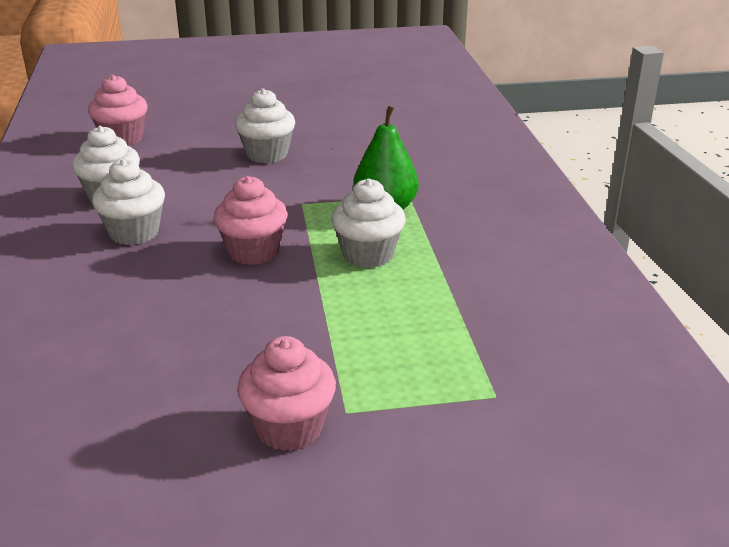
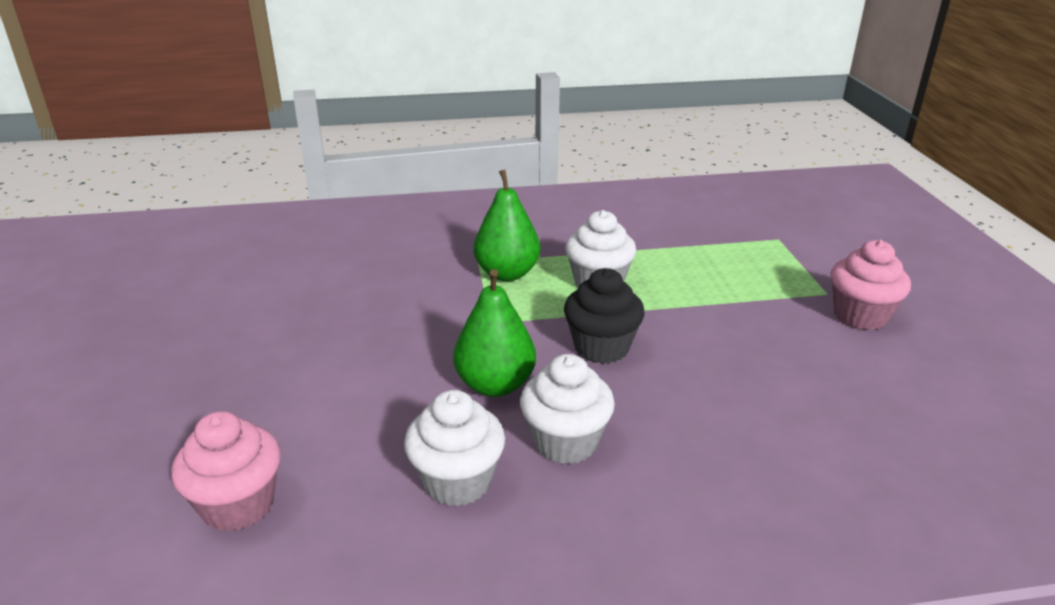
camera: 90 degrees left, 0 degrees up
(212, 206) = (495, 385): none -> green pear
(253, 252) = (601, 347): pink cupcake -> black cupcake
(267, 154) = (351, 352): white cupcake -> none

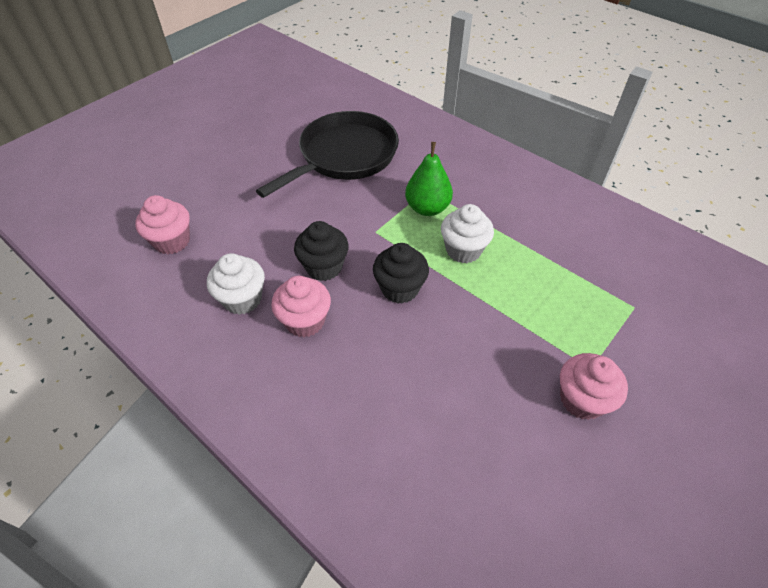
camera: 50 degrees right, 20 degrees up
(334, 283) = (344, 156): none -> black pan
(495, 385) = (324, 267): green pear -> black cupcake
(565, 442) = (305, 321): white cupcake -> pink cupcake

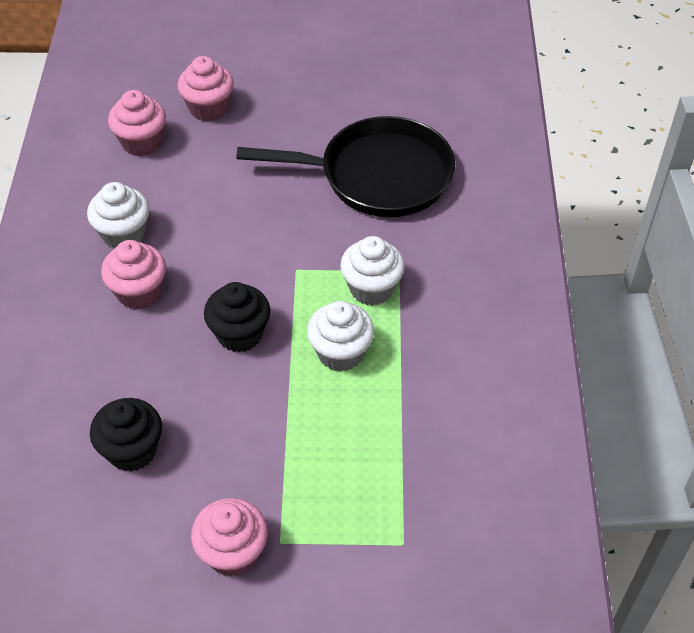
camera: 50 degrees right, 0 degrees up
(190, 193) = (208, 108): none -> pink cupcake
(324, 267) = (212, 262): black cupcake -> black cupcake (132, 450)
(427, 208) = (371, 288): green pear -> white cupcake

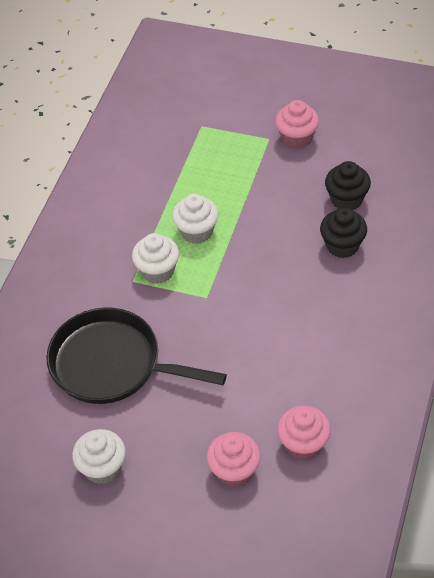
camera: 160 degrees left, 0 degrees up
(123, 234) = (332, 354): white cupcake -> white cupcake (102, 468)
(139, 292) = (327, 303): pink cupcake -> none
(240, 334) = (261, 257): black cupcake -> black cupcake (342, 246)

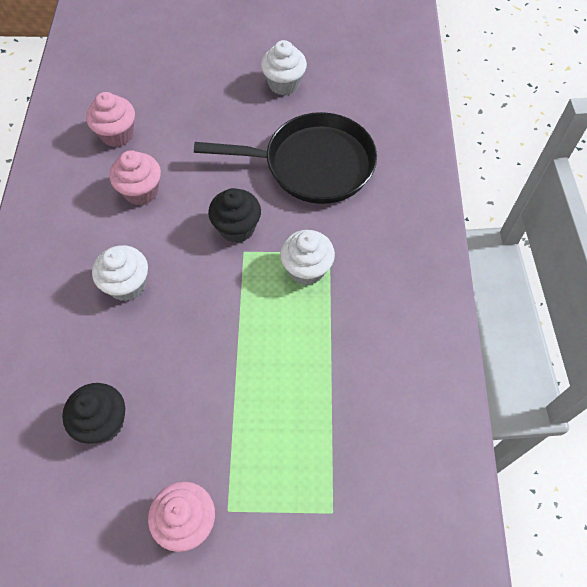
camera: 160 degrees right, 10 degrees up
(196, 232) = (280, 330): white cupcake -> white cupcake (127, 285)
(234, 471) = (173, 103): pink cupcake -> pink cupcake (141, 191)
(342, 246) = (102, 350): black cupcake -> black cupcake (237, 228)

